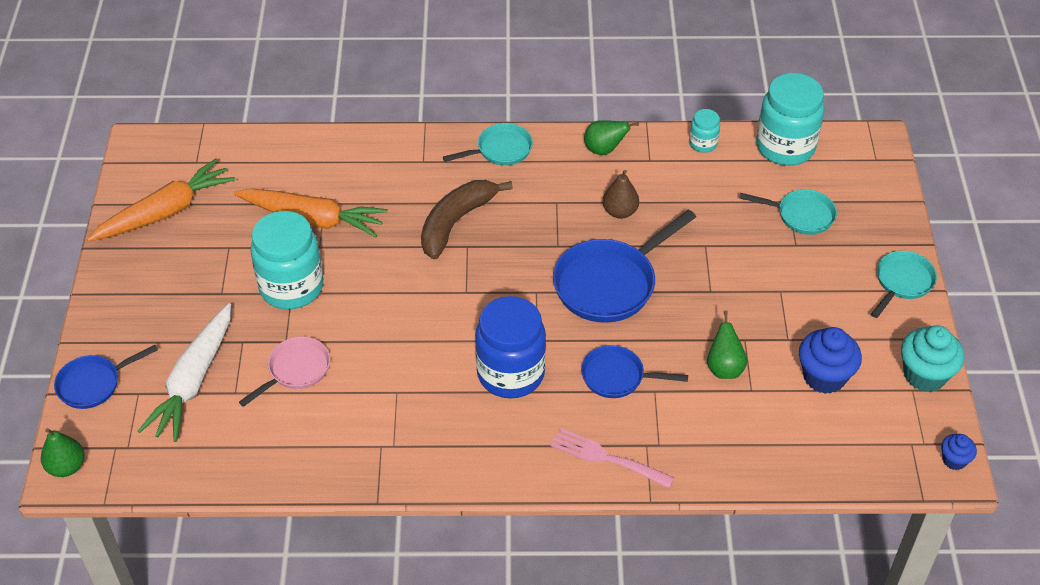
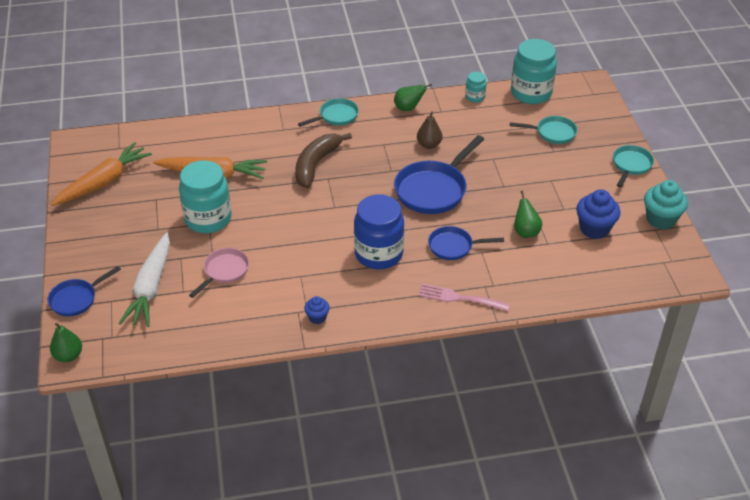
camera: 10 degrees left, 5 degrees down
(954, 460) = (694, 268): blue cupcake -> blue cupcake (317, 317)

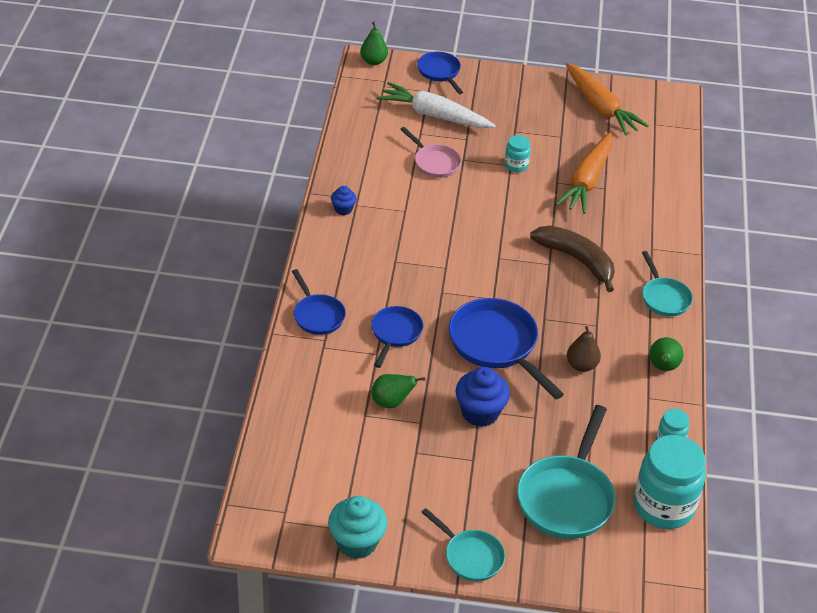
camera: 105 degrees right, 0 degrees up
(208, 219) = (516, 165): turquoise jar -> turquoise jar, size x0.48
(378, 254) = (410, 273): blue jar -> none
(460, 298) = (317, 315): pink fork -> blue pan
(553, 133) = (566, 497): turquoise pan -> turquoise pan, size x1.71
(594, 229) = (369, 468): blue cupcake -> blue cupcake (480, 413)

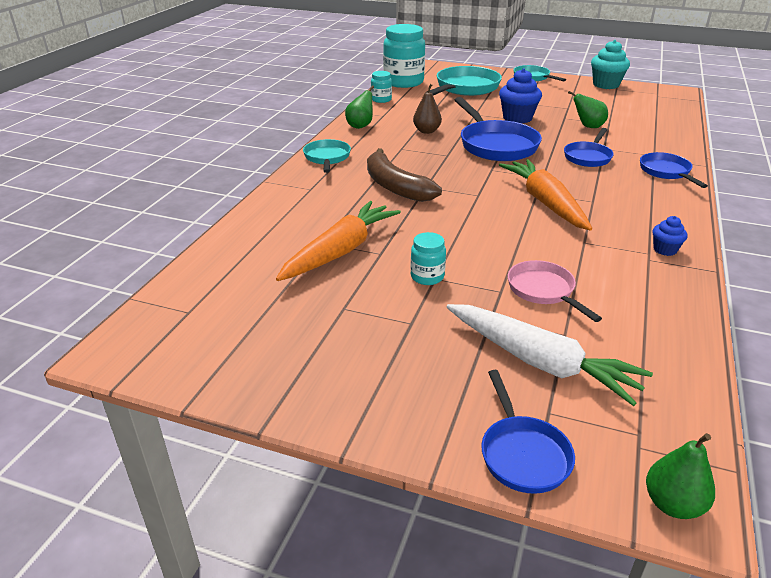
camera: 165 degrees left, 10 degrees down
(600, 107) = (251, 347): orange carrot -> orange carrot (545, 203)

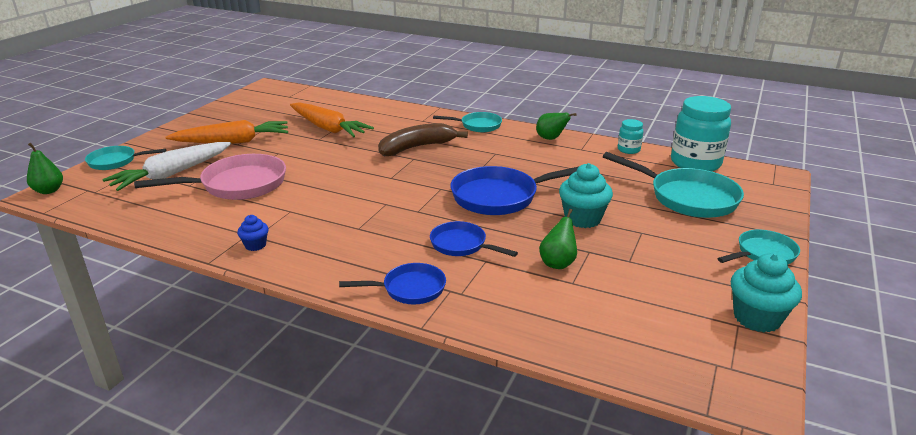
camera: 95 degrees right, 5 degrees down
(426, 131) = (538, 166): brown pear -> none
(427, 277) = (281, 151): turquoise jar -> none
(517, 118) = (582, 219): blue cupcake -> turquoise cupcake
(523, 454) = (116, 161): blue pan -> turquoise pan
(543, 291) = (238, 185): pink pan -> pink pan, size x1.71
(545, 203) = (364, 204): orange carrot -> orange carrot (233, 142)

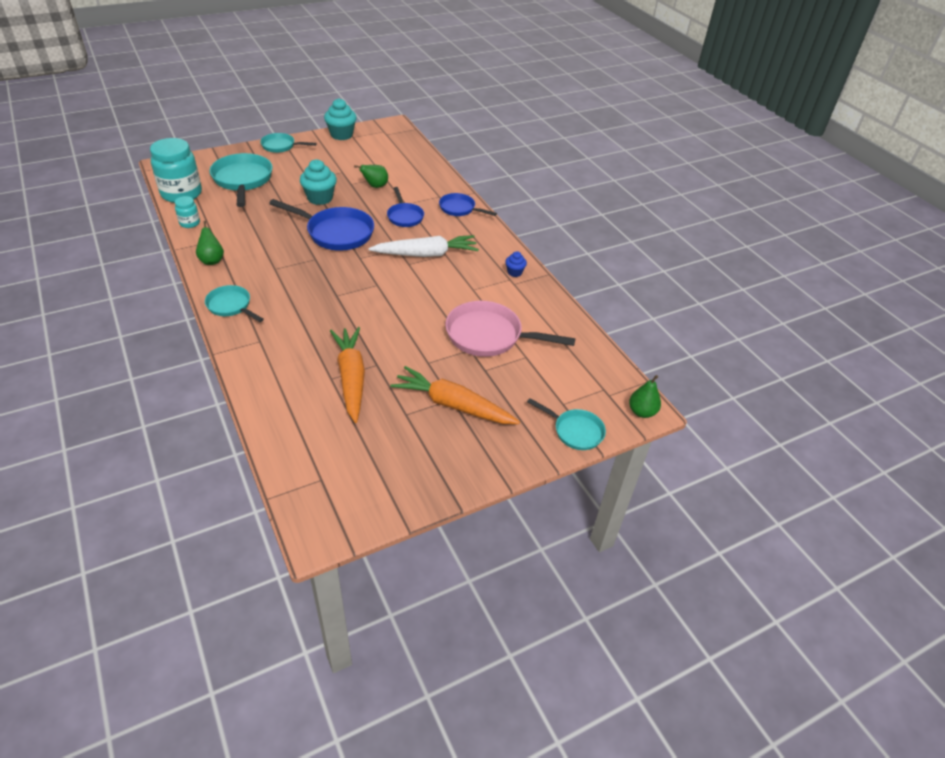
camera: 145 degrees left, 15 degrees up
(172, 174) = (532, 380): white carrot -> white carrot (426, 254)
(417, 147) = (317, 306): brown banana -> none

